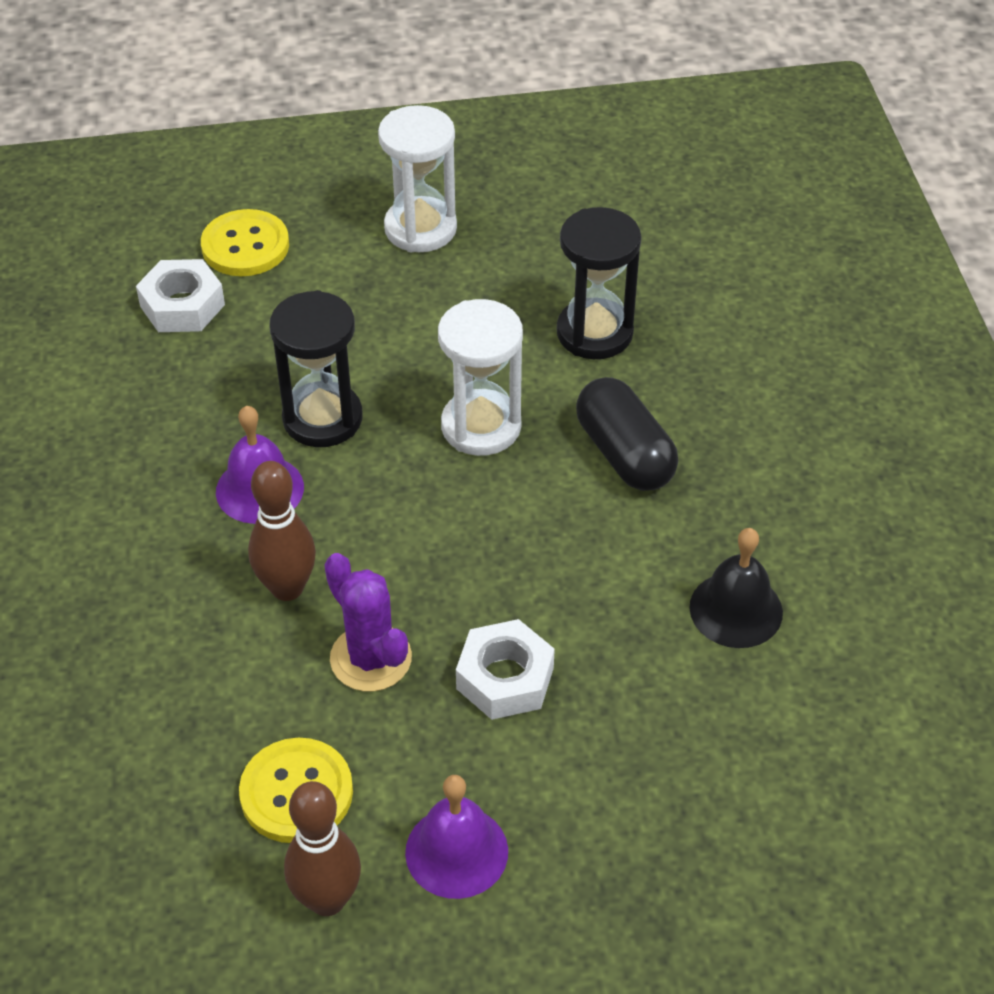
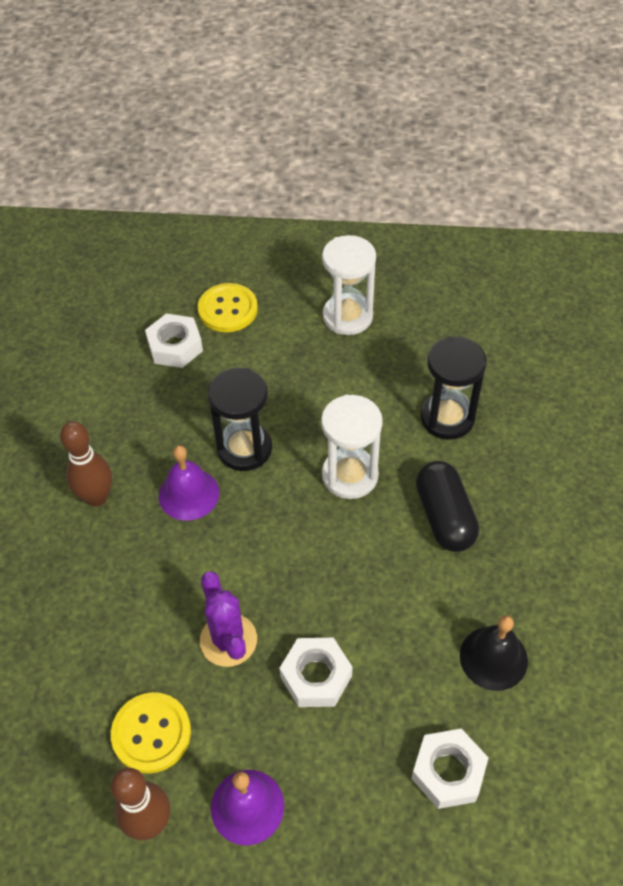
camera: 15 degrees right, 5 degrees up
(287, 588) = (187, 573): brown bowling pin -> brown bowling pin (97, 497)
(713, 754) = (448, 772): none -> white nut

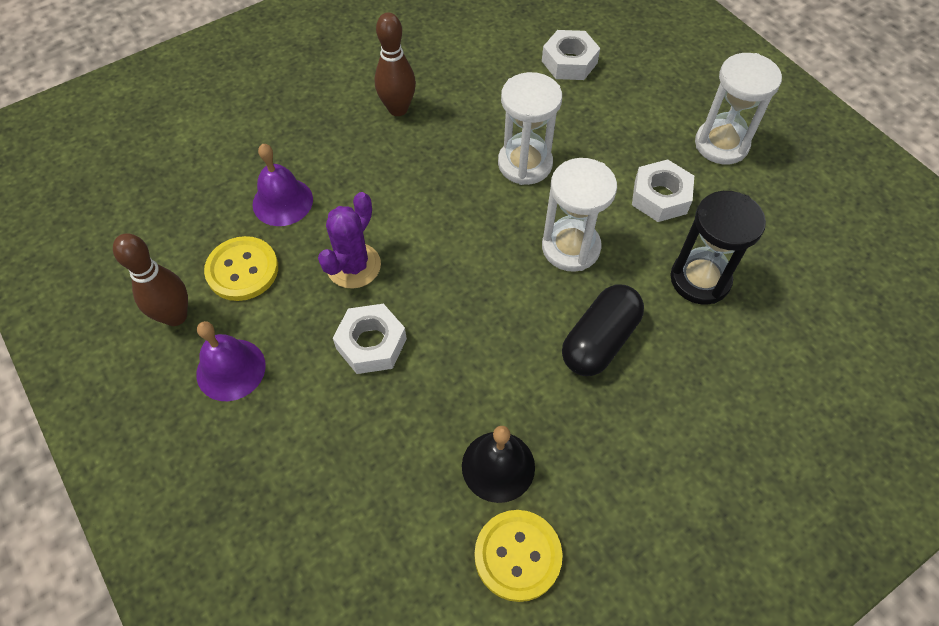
camera: 50 degrees right, 5 degrees up
(189, 494) = (452, 158): purple bell -> purple bell (282, 201)
(228, 309) = (638, 68): yellow button -> yellow button (517, 555)
(244, 448) = (525, 164): black hourglass -> white hourglass
(448, 772) = (364, 496): white nut -> white nut (660, 197)

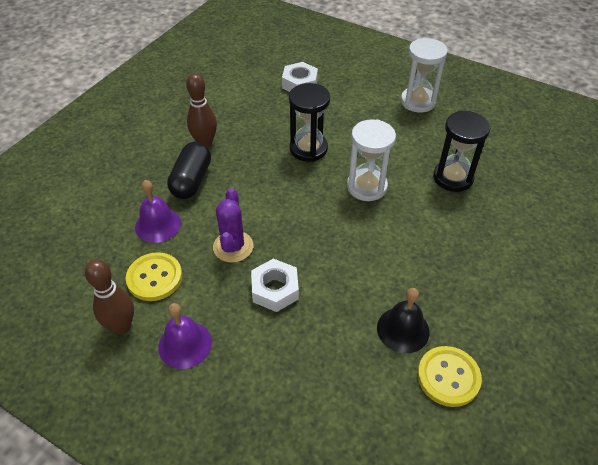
camera: 25 degrees left, 10 degrees down
(525, 164) = (308, 149): white hourglass -> black hourglass
(599, 340) = (417, 233): black capsule -> black capsule (191, 180)
(660, 197) = (401, 141): white nut -> none

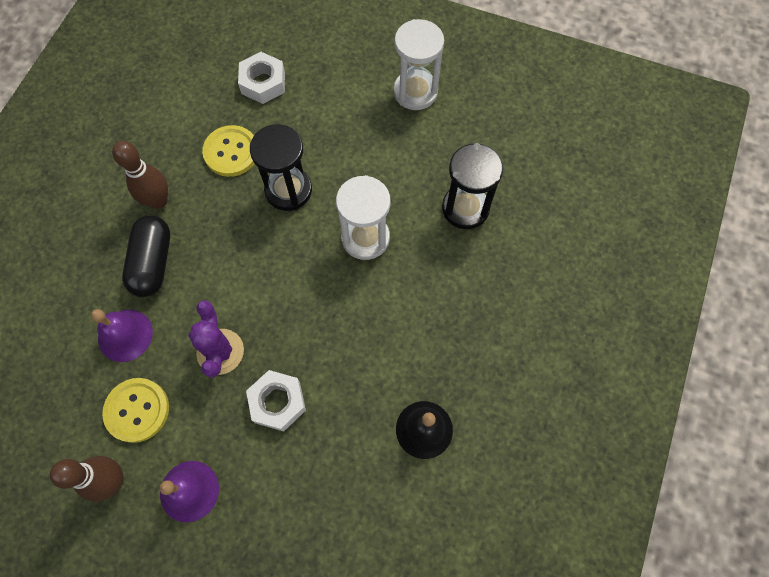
camera: 10 degrees left, 20 degrees up
(448, 377) = (476, 479): yellow button -> yellow button (231, 152)

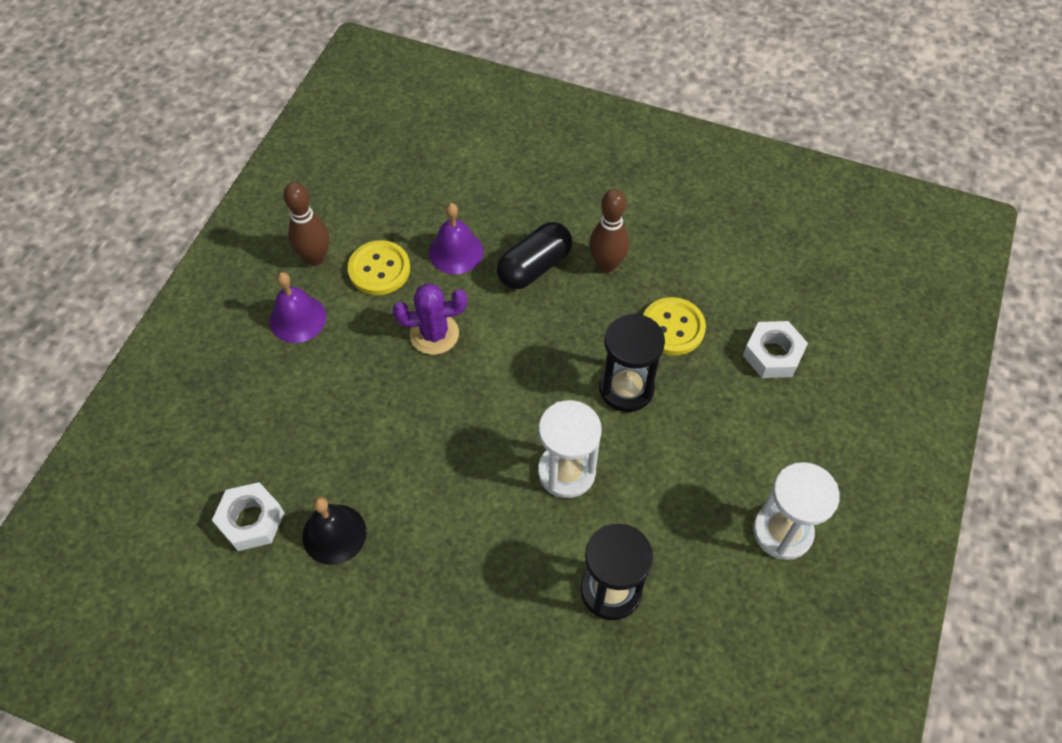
camera: 90 degrees right, 10 degrees down
(153, 262) = (534, 267): black capsule -> black capsule turned 45 degrees counterclockwise
(277, 402) = (377, 389): white nut -> white nut (251, 520)

